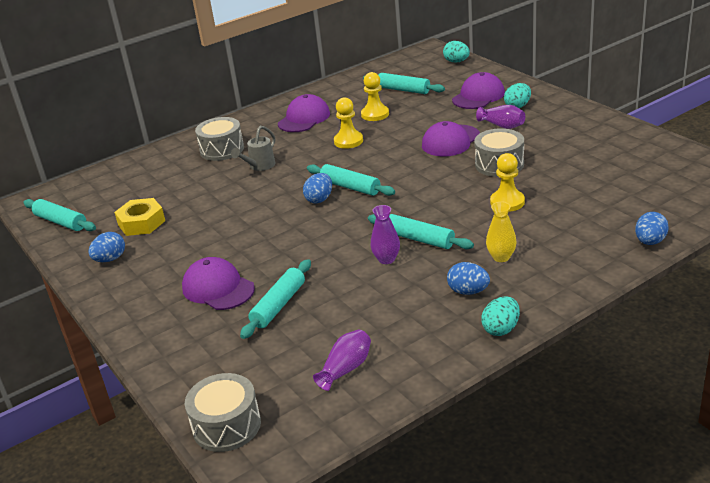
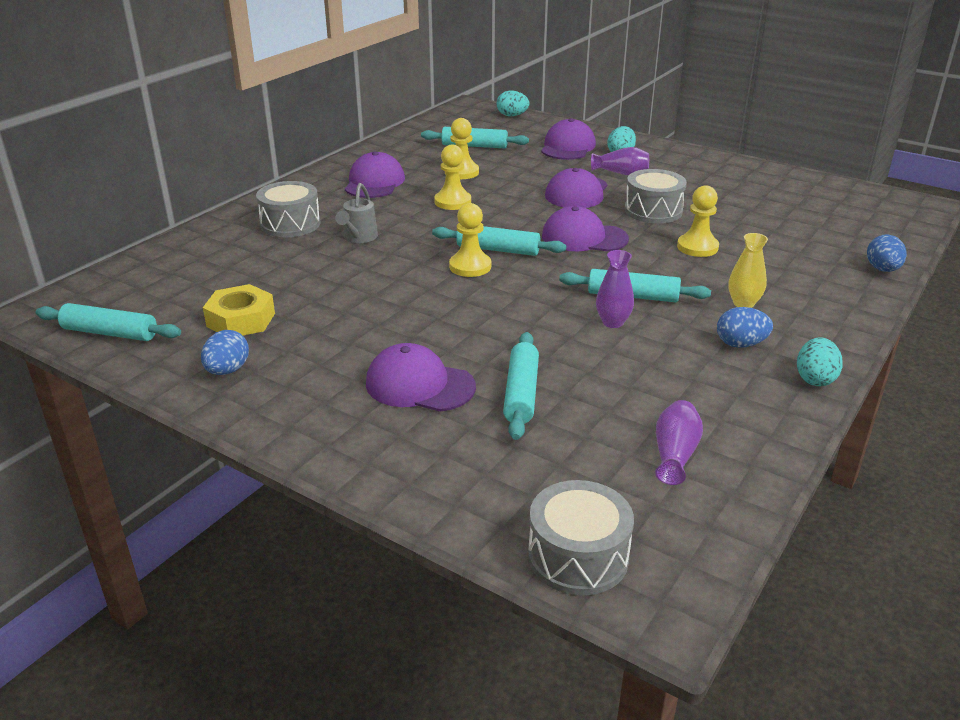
camera: 25 degrees left, 0 degrees up
(319, 199) = (470, 266): blue egg -> yellow pawn
(423, 183) = (584, 237): none -> purple cap

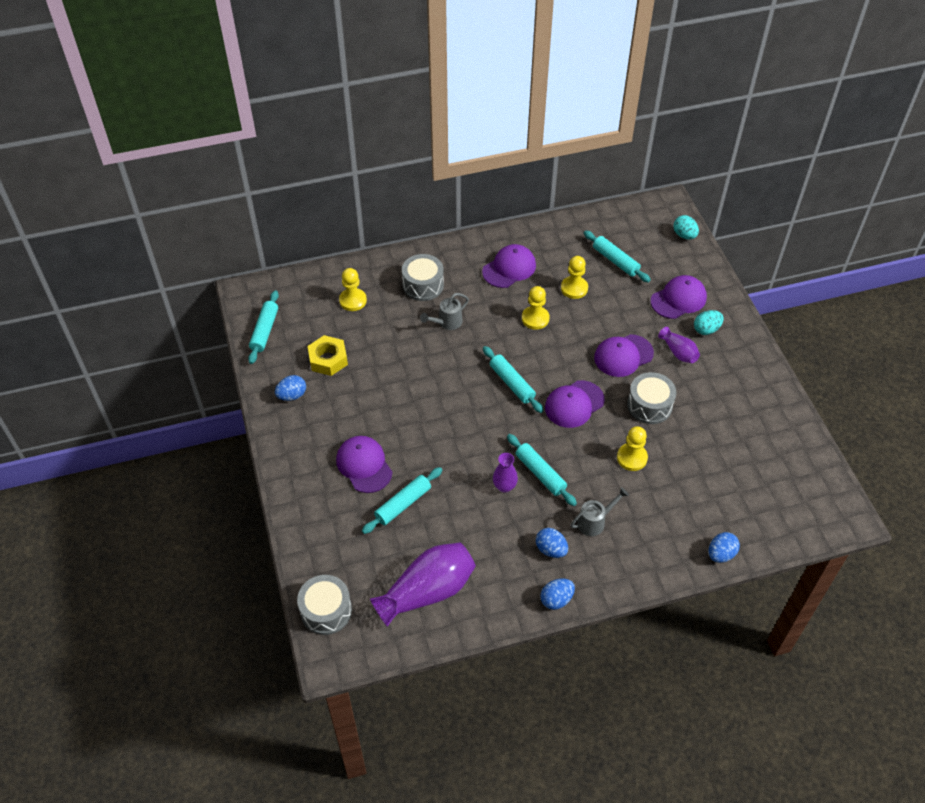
camera: 40 degrees right, 20 degrees up
(110, 333) = (264, 331): turquoise rolling pin -> turquoise rolling pin turned 45 degrees clockwise
(470, 266) = (480, 389): yellow pawn -> yellow pawn (353, 300)
(584, 237) = (574, 404): purple cap -> purple cap turned 90 degrees counterclockwise
(674, 454) = (427, 591): purple vase -> purple vase, size x1.96
(743, 303) = (594, 522): yellow vase -> grey watering can
(815, 379) = (556, 599): turquoise egg -> blue egg

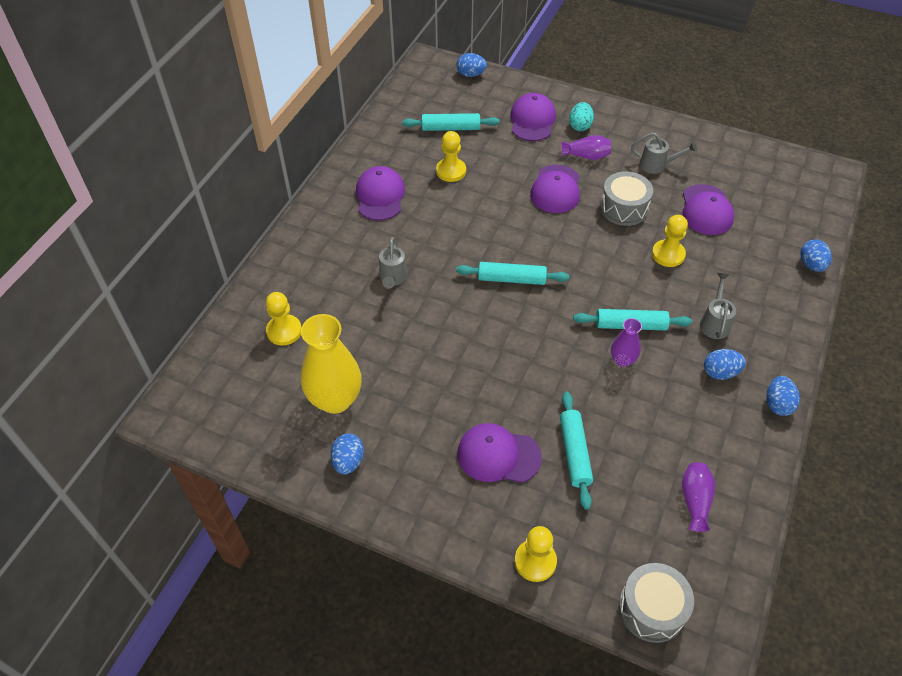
camera: 50 degrees left, 0 degrees up
(264, 331) = (237, 431): turquoise rolling pin -> none
(328, 359) = (335, 399): yellow nut -> yellow vase
(423, 285) = (328, 266): grey drum -> none
(427, 591) = (695, 500): purple vase -> purple vase, size x0.51
(535, 318) = (456, 216): yellow pawn -> yellow pawn (535, 561)
(574, 404) = (576, 253): purple cap -> purple cap (706, 210)
(684, 235) = (471, 74): turquoise egg -> blue egg
(718, 399) = (657, 165): none -> grey watering can

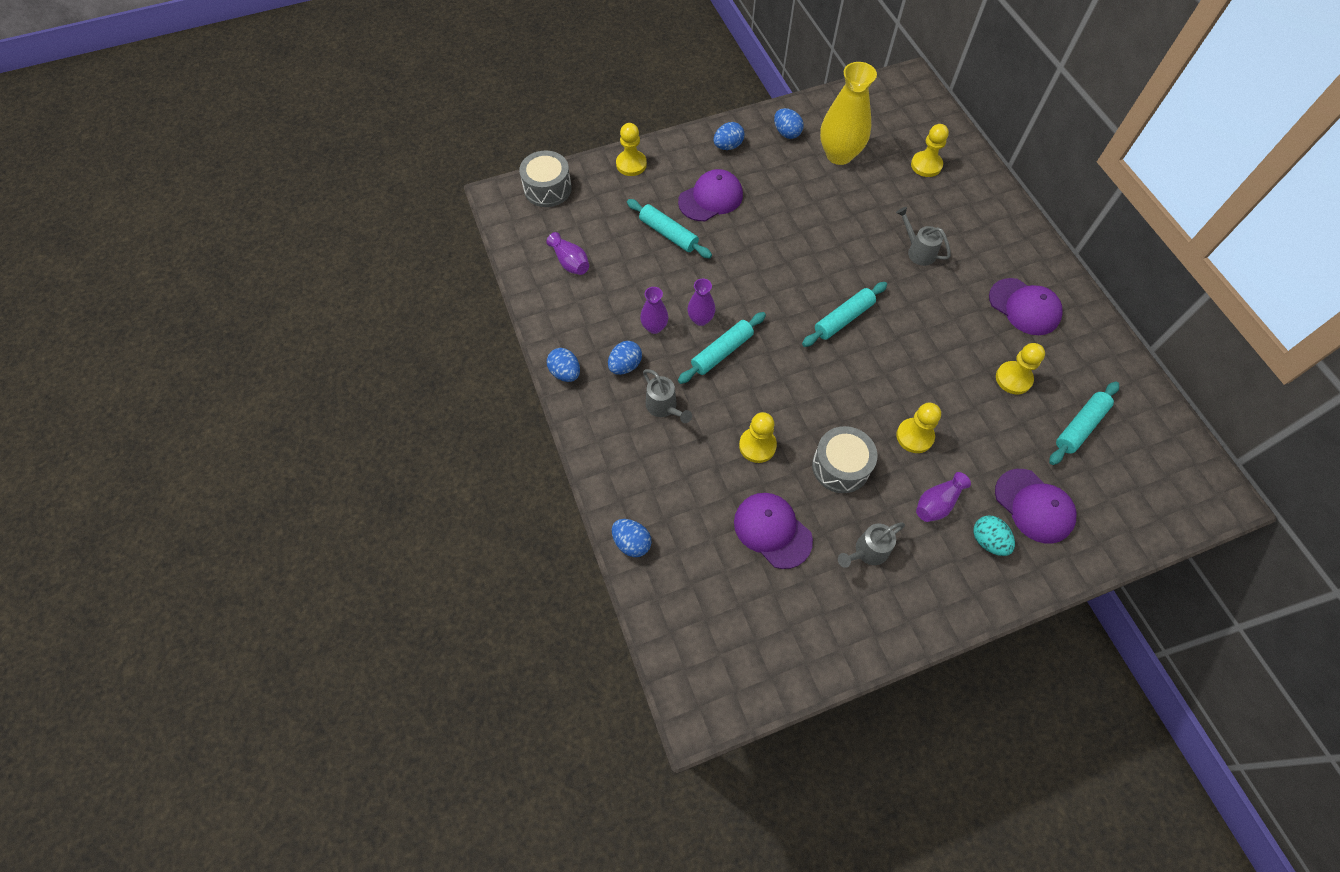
camera: 135 degrees right, 10 degrees up
(471, 74) = (1164, 517): blue egg -> blue egg (728, 146)
(556, 189) = (914, 436): purple cap -> yellow pawn
(667, 383) = (654, 327): none -> purple vase

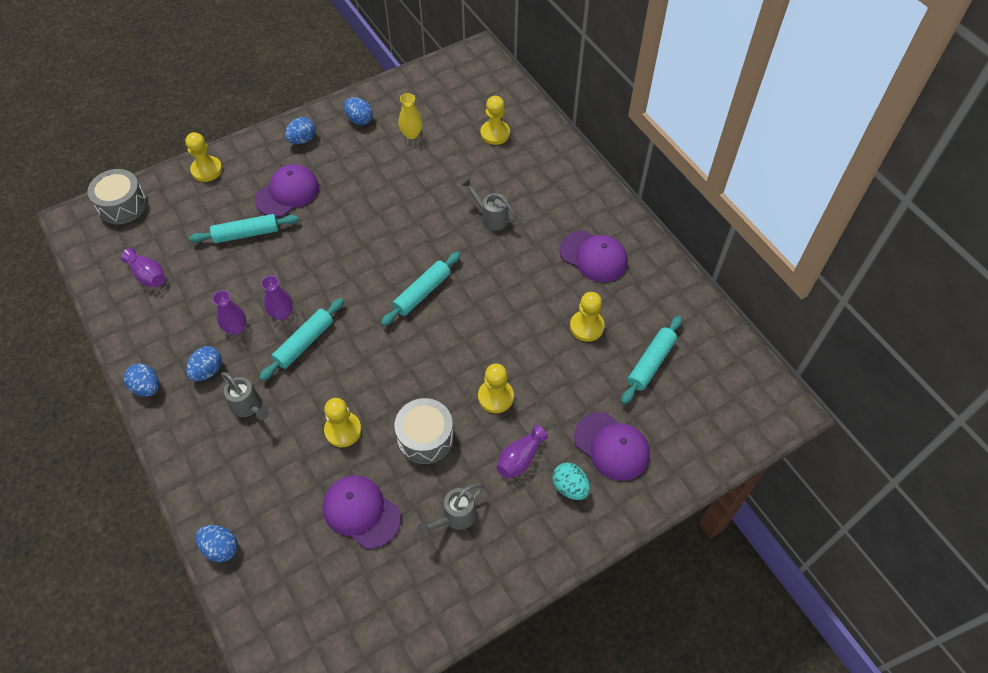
camera: 10 degrees left, 5 degrees down
(668, 234) = (246, 234): turquoise rolling pin -> turquoise rolling pin turned 45 degrees counterclockwise
(839, 155) = (411, 134): yellow vase -> yellow vase, size x0.51

